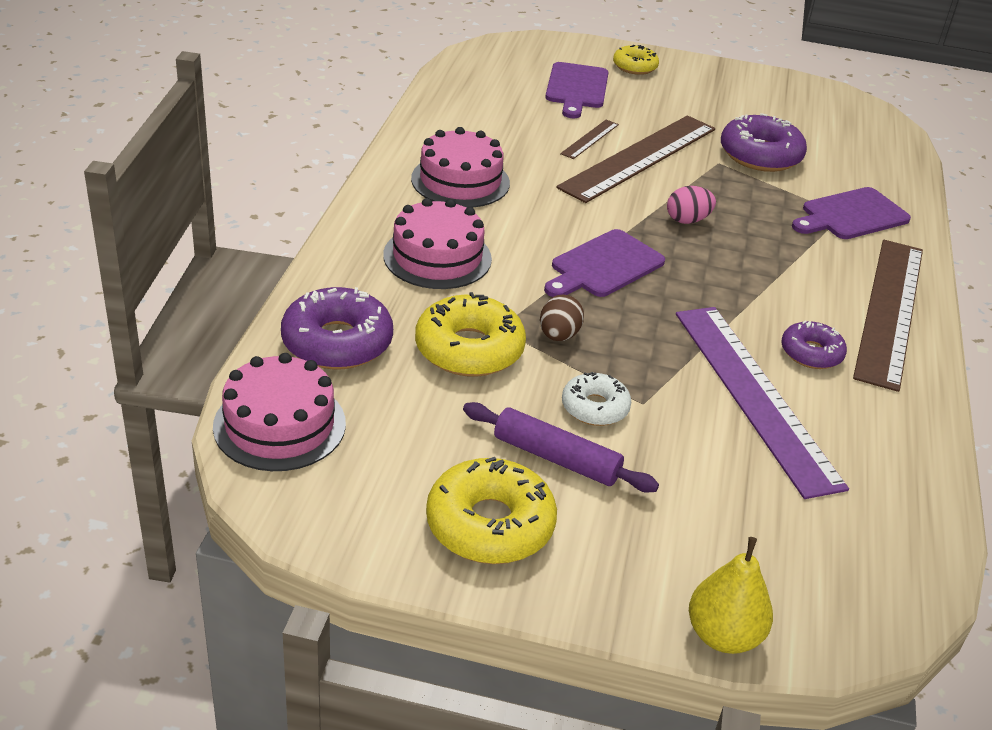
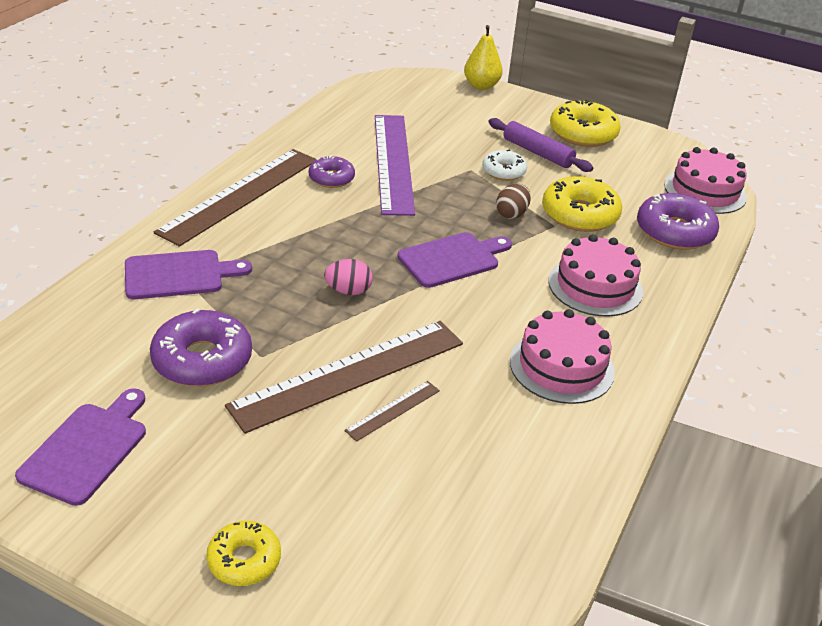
camera: 165 degrees left, 0 degrees up
(576, 88) = (364, 514): purple cutting board -> purple cutting board (87, 449)

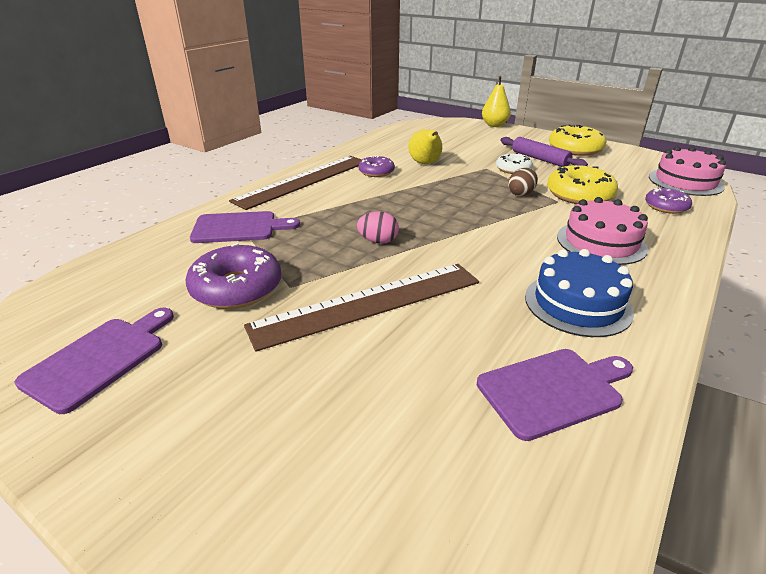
camera: 10 degrees right, 5 degrees down
(244, 560) = (214, 489): yellow donut -> none
(393, 162) = (425, 164): purple ruler -> yellow pear
(393, 410) = (407, 336): brown ruler -> none
(452, 259) = (470, 221): purple cutting board -> purple cutting board (553, 390)
(561, 366) = (577, 304): pink cake -> blue cake
(674, 232) = (666, 207): purple donut -> purple donut, size x0.60

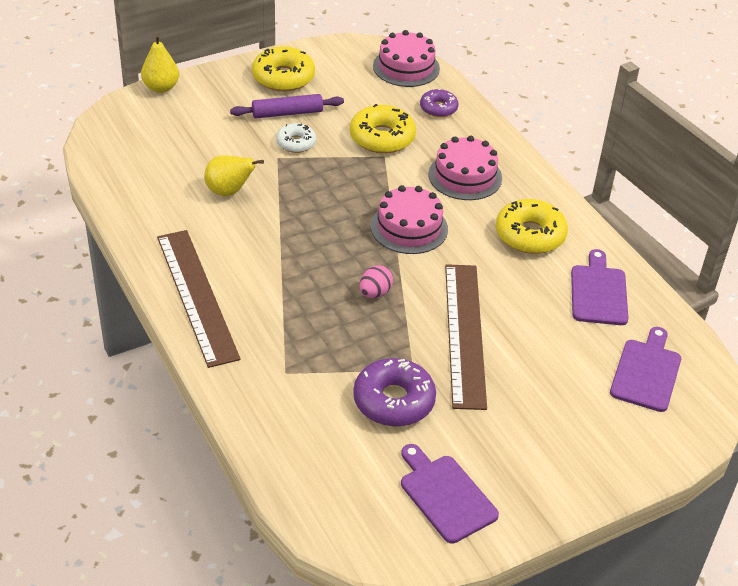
camera: 65 degrees left, 10 degrees up
(239, 228) = (279, 374): purple cutting board -> purple cutting board (646, 372)
(376, 172) = (220, 235): purple donut -> none
(485, 234) = (409, 227): none -> pink cake
(521, 194) = (353, 168): brown egg -> none
(577, 304) = (530, 235): blue cake -> yellow donut

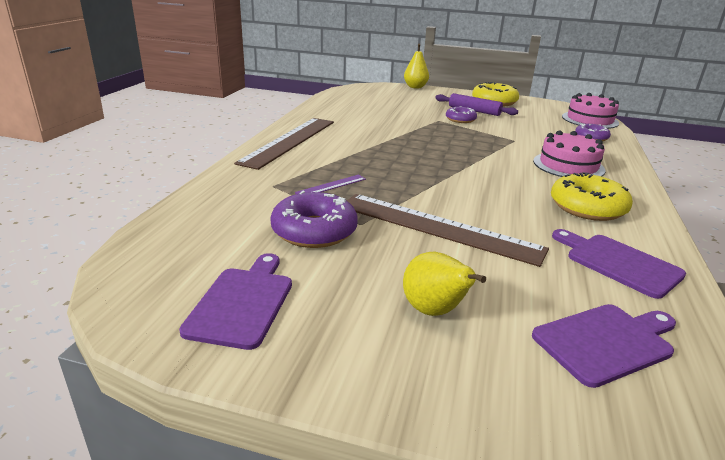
camera: 45 degrees right, 15 degrees down
(229, 192) = (385, 120): yellow pear -> yellow pear (434, 311)
(296, 143) = (460, 119): white donut -> purple donut
(330, 338) = (331, 186): none -> purple ruler
(375, 293) = (402, 182): pink egg -> none
(382, 138) = (525, 134): yellow donut -> none
(409, 227) = (482, 168): pink cake -> none
(464, 334) = (438, 227): brown ruler -> brown ruler turned 75 degrees clockwise
(598, 292) = (618, 263): purple cutting board -> purple cutting board turned 90 degrees counterclockwise

